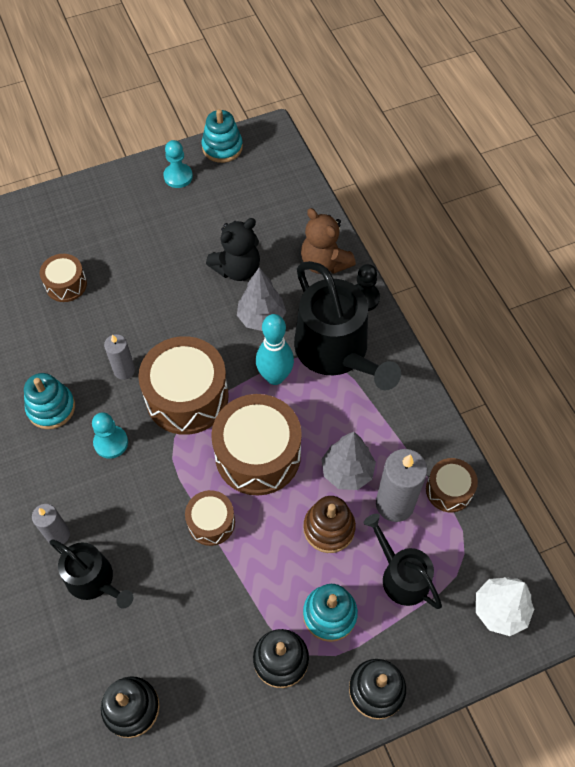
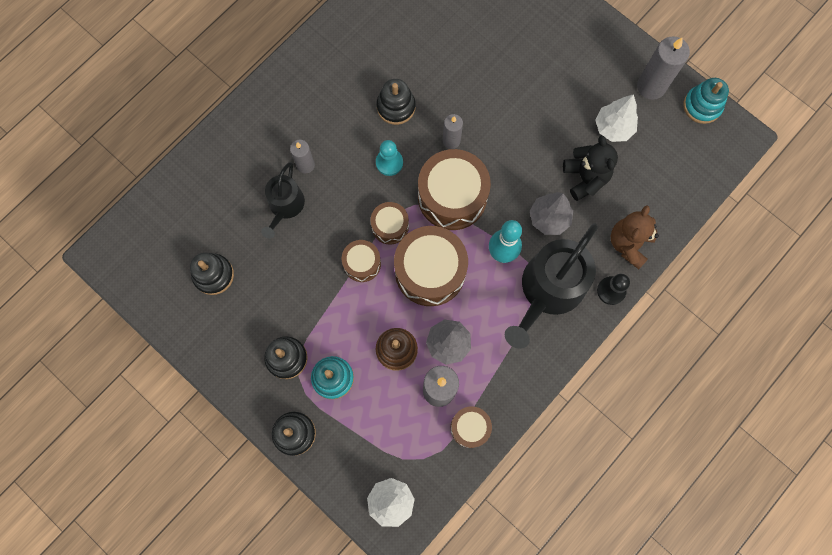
camera: 65 degrees right, 15 degrees up
(51, 408) = (396, 107): turquoise stacking toy -> black stacking toy
(66, 284) = (502, 59): brown drum -> brown drum (390, 226)
(178, 176) = (651, 86): turquoise pawn -> grey candle
(200, 224) = (613, 128): none -> white tree
(237, 269) = (585, 178): black teddy bear -> black teddy bear turned 135 degrees counterclockwise
(401, 576) = (384, 418): black watering can -> none

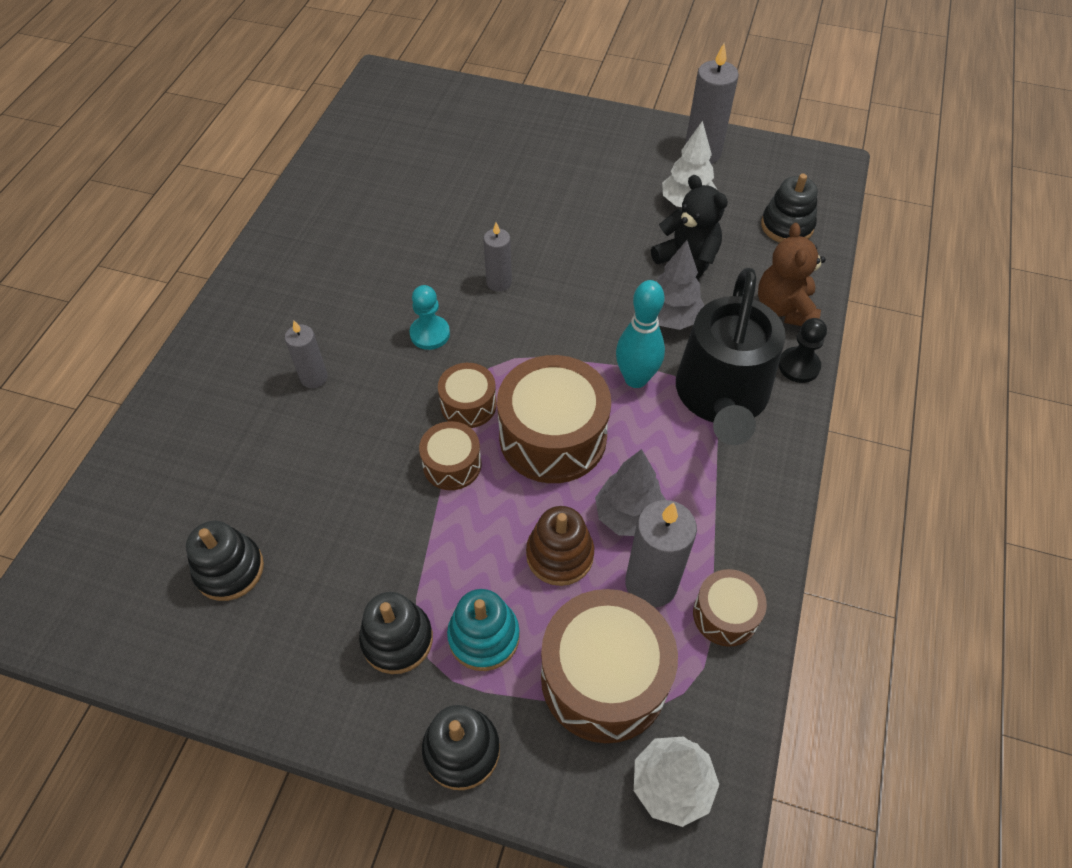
camera: 25 degrees left, 20 degrees down
(285, 206) = (305, 437): black watering can -> none
(396, 107) = (408, 272): black stacking toy -> black stacking toy (787, 226)
(452, 197) = (534, 341): brown drum -> brown drum (604, 678)
(702, 106) = (770, 151): turquoise stacking toy -> none

